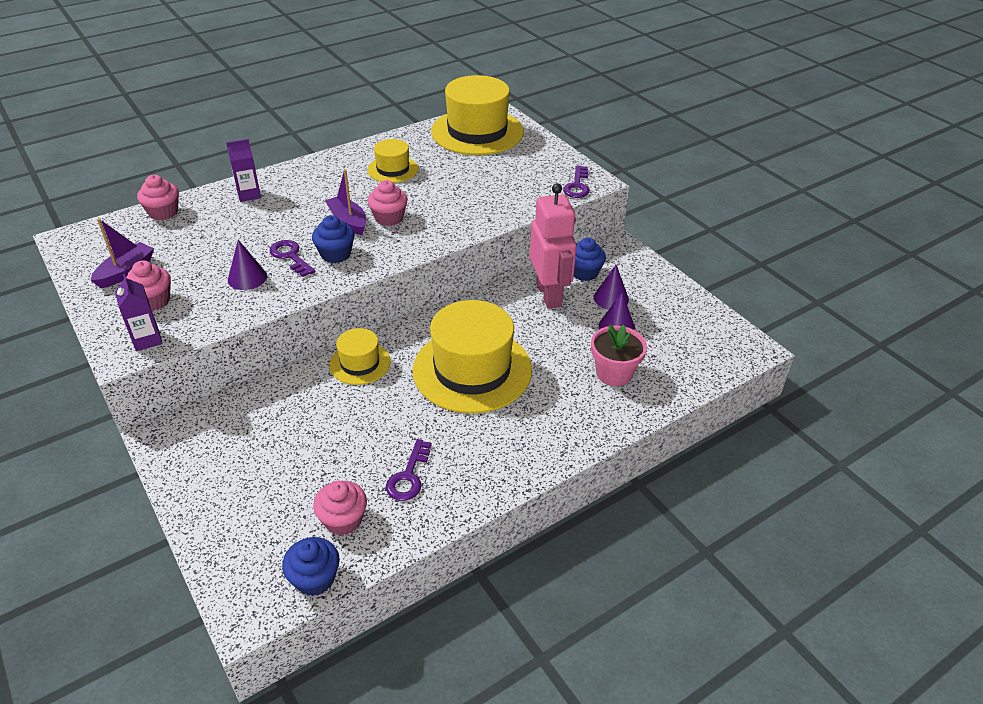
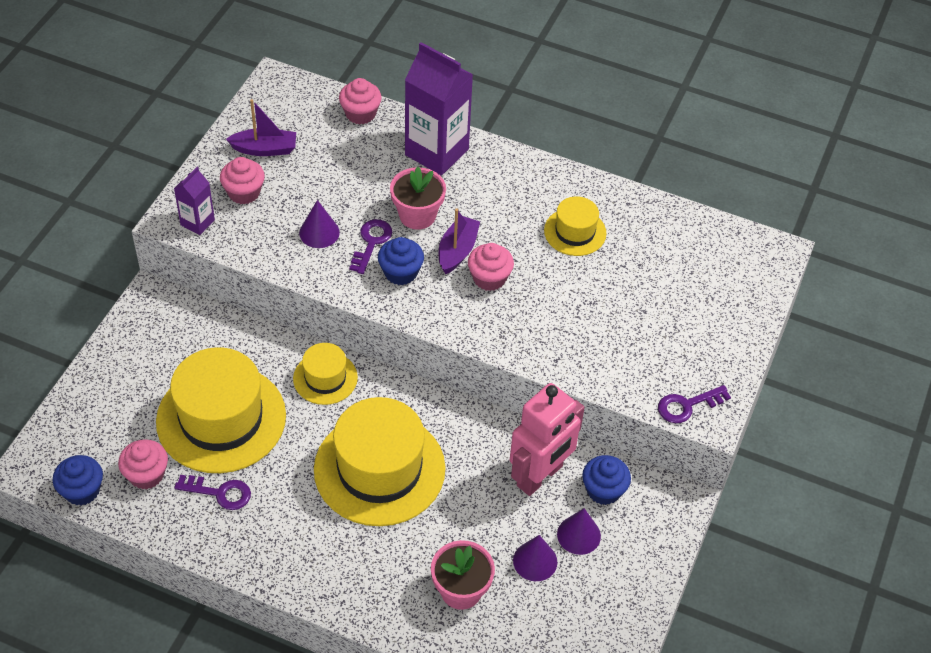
camera: 55 degrees right, 10 degrees up
(249, 194) = (436, 152): purple carton -> purple carton, size x1.97
(293, 226) = (417, 215): none -> pink flower pot
(408, 476) = (219, 493): purple key -> purple key turned 150 degrees counterclockwise
(477, 132) = (715, 260): yellow hat -> yellow hat (221, 418)

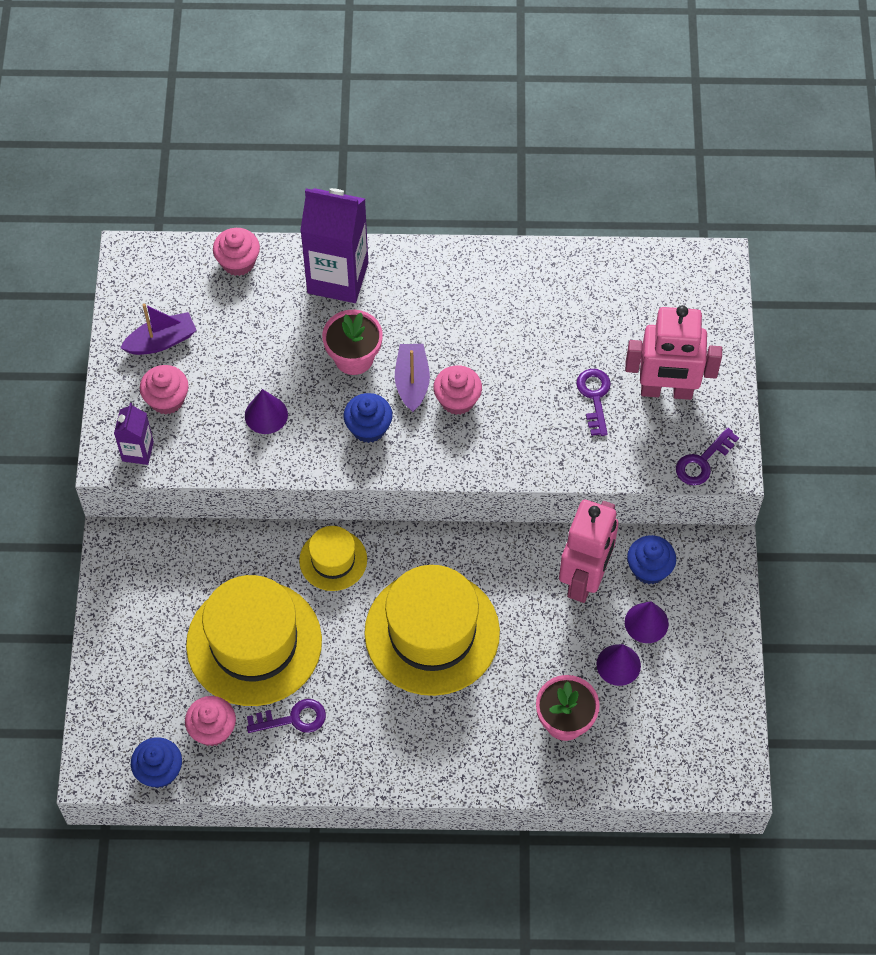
camera: 20 degrees left, 10 degrees up
(371, 243) = (323, 406): purple key -> purple key (594, 397)
(575, 232) = (516, 316): yellow hat -> none
(681, 336) = (666, 391): none -> pink robot

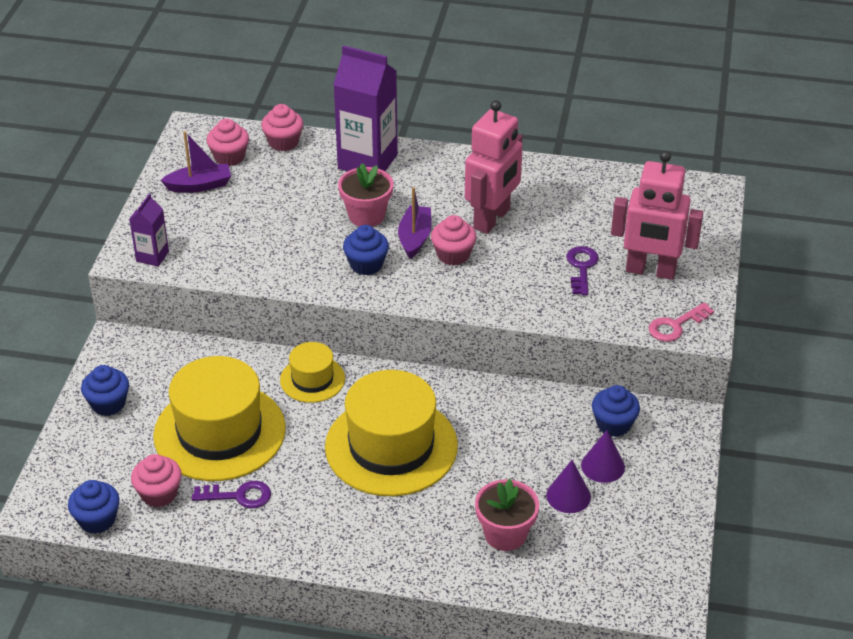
camera: 10 degrees right, 20 degrees down
(129, 626) = (108, 404): none -> blue cupcake
(167, 399) = (190, 224): pink cupcake -> pink cupcake (229, 157)
(266, 415) = (276, 245): purple cone -> none
(585, 579) = (549, 424): pink robot -> pink robot (492, 219)
(702, 461) = (676, 325): purple key -> pink key

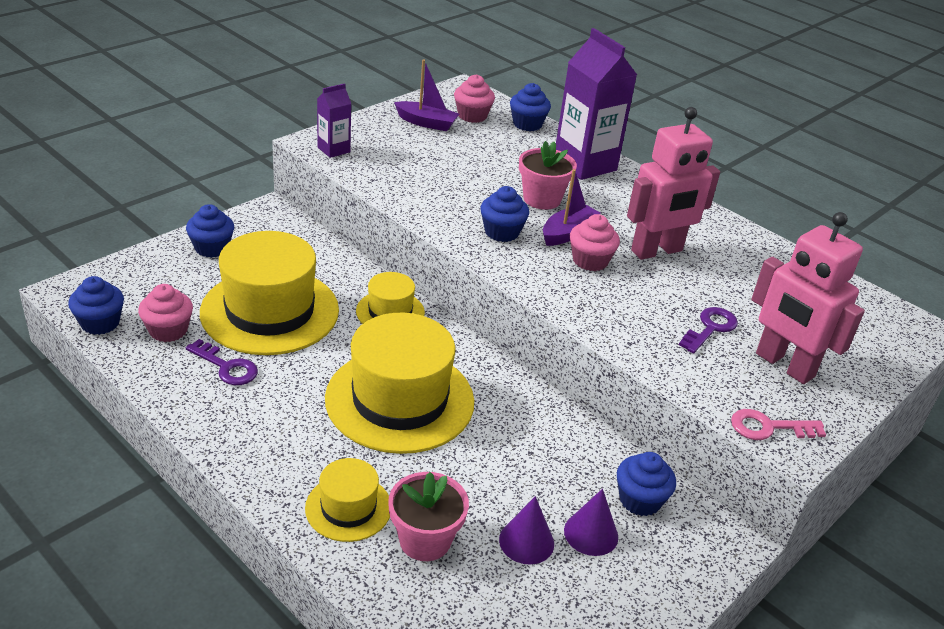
camera: 30 degrees right, 5 degrees down
(283, 142) = (527, 124): pink cupcake -> blue cupcake
(435, 543) = (348, 508): none -> yellow hat

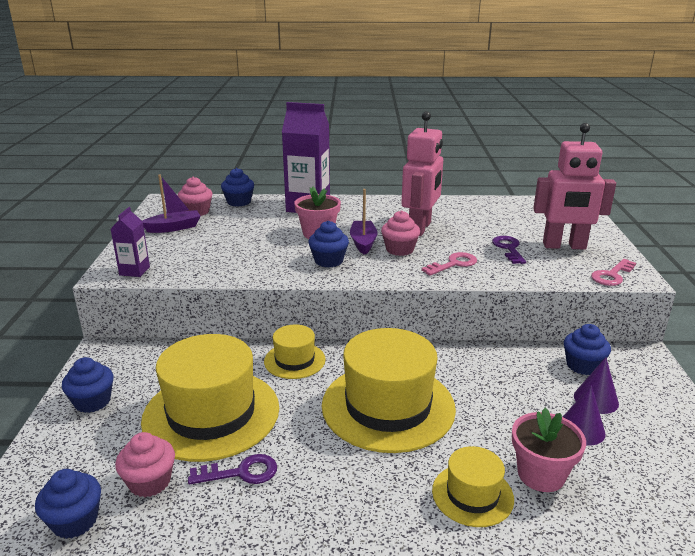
camera: 40 degrees left, 10 degrees down
(615, 307) = (453, 264): none -> pink key

